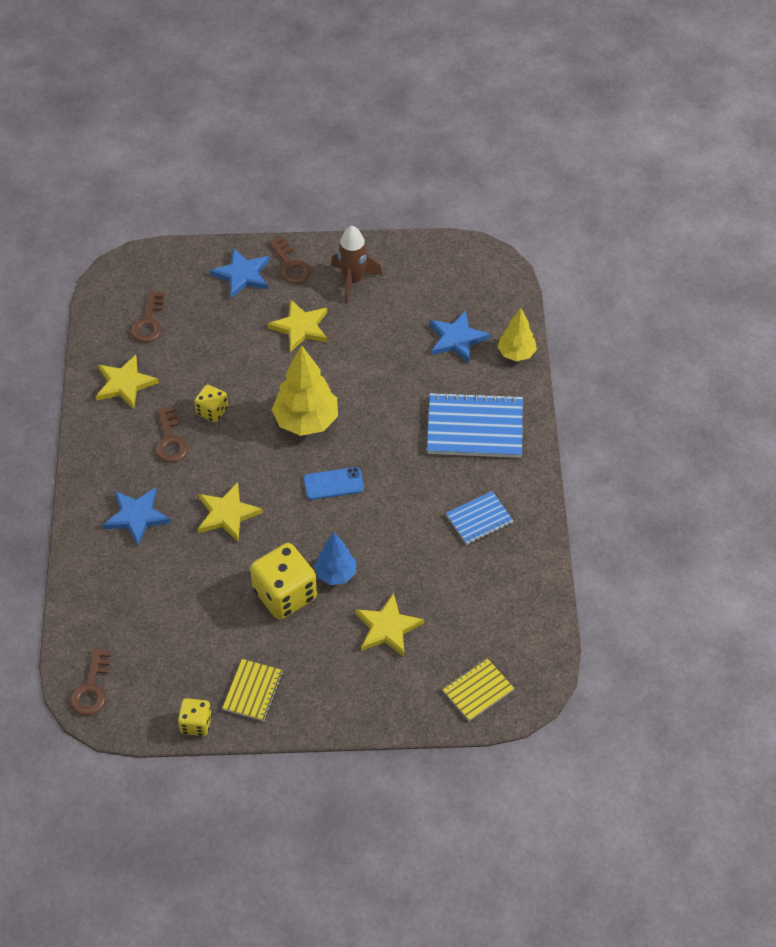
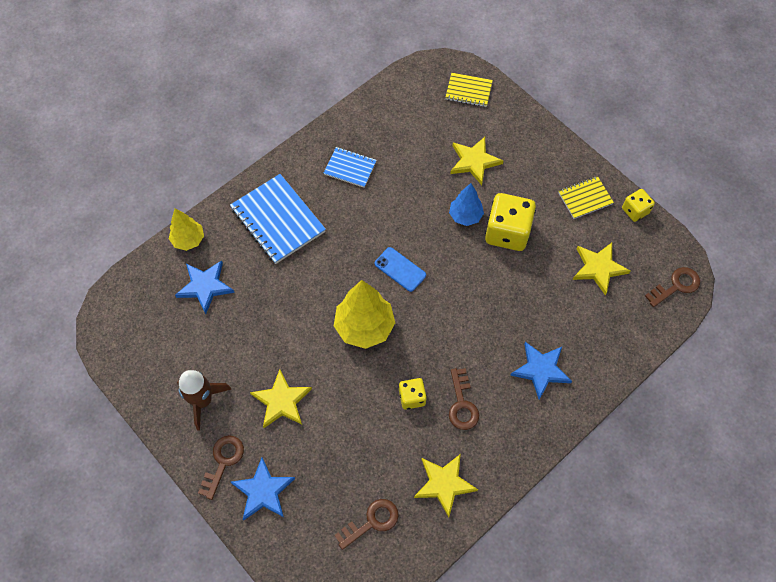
camera: 130 degrees left, 10 degrees up
(170, 440) = (462, 404): brown key -> brown key turned 135 degrees clockwise
(227, 514) = (484, 314): yellow star -> yellow star (598, 268)

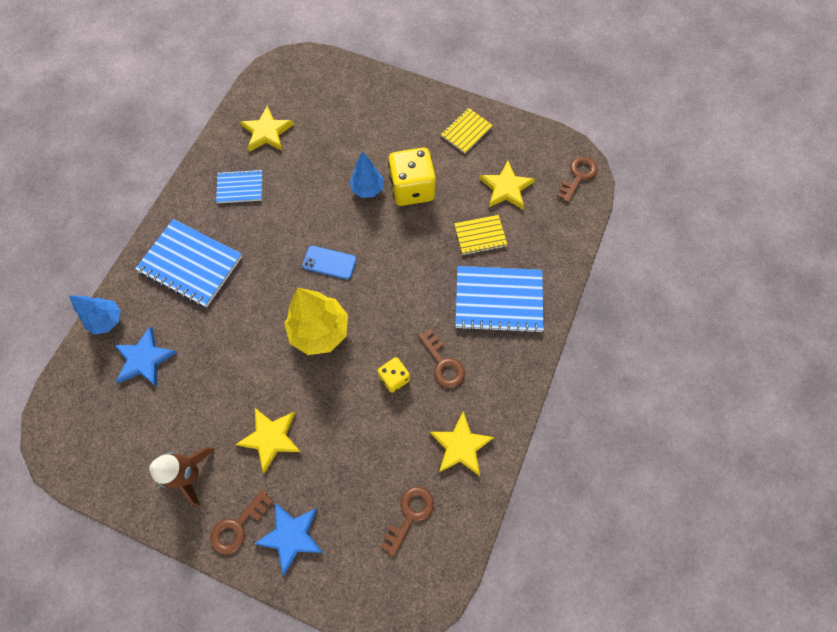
camera: 25 degrees left, 5 degrees up
(188, 240) = (108, 320): yellow tree -> blue tree
(223, 462) = (238, 526): brown key -> brown key turned 135 degrees counterclockwise
(468, 91) = (320, 76): yellow notebook -> yellow notebook (480, 236)
(474, 161) = (353, 137): yellow star -> yellow star (267, 132)
(541, 370) = (498, 300): blue star -> blue notebook
(635, 211) = (513, 125): yellow dice -> none

